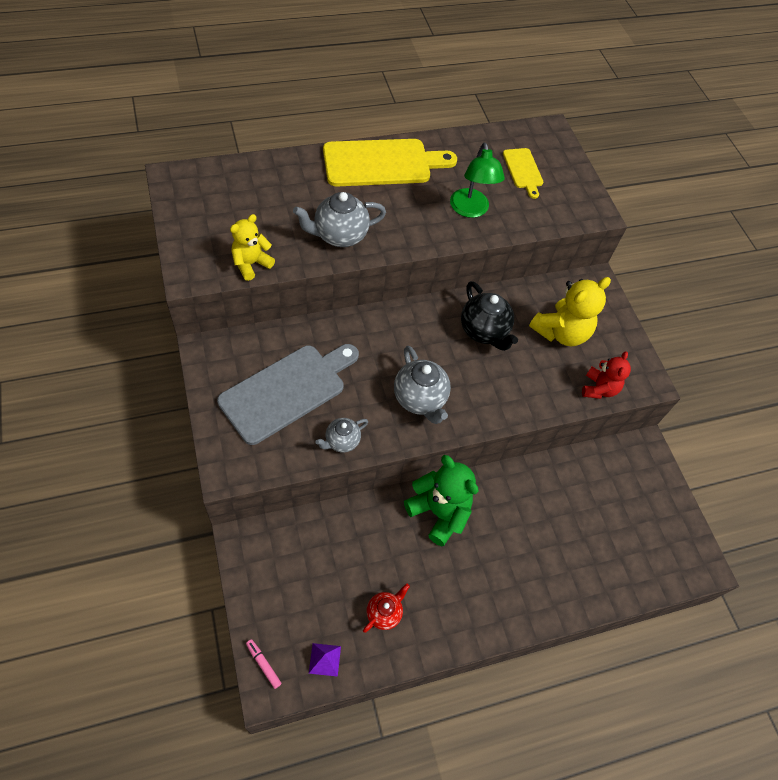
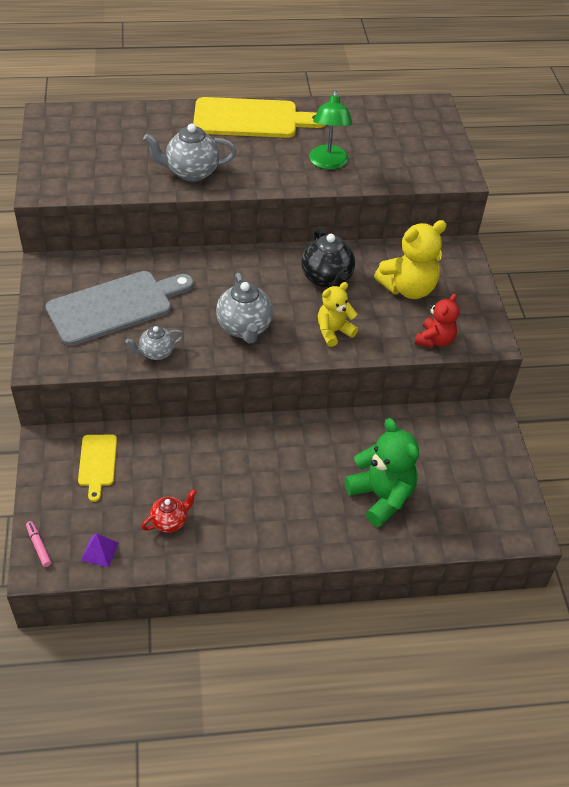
camera: 15 degrees right, 10 degrees down
(251, 264) = (100, 187): yellow teddy bear -> yellow teddy bear (333, 332)
(439, 512) = (250, 444): green teddy bear -> green teddy bear (381, 496)
(523, 170) = (393, 136): yellow cutting board -> yellow cutting board (97, 463)

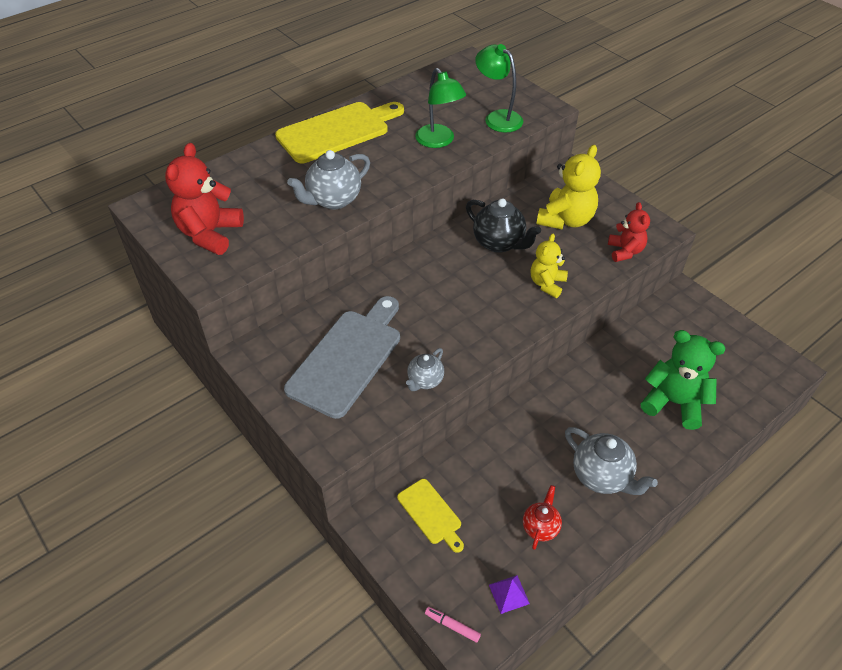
camera: 30 degrees left, 0 degrees up
(74, 156) = (210, 234): none -> red teddy bear
(244, 328) = (475, 318): grey teapot -> grey teapot (602, 476)
(403, 165) = (497, 118): none -> green lamp

